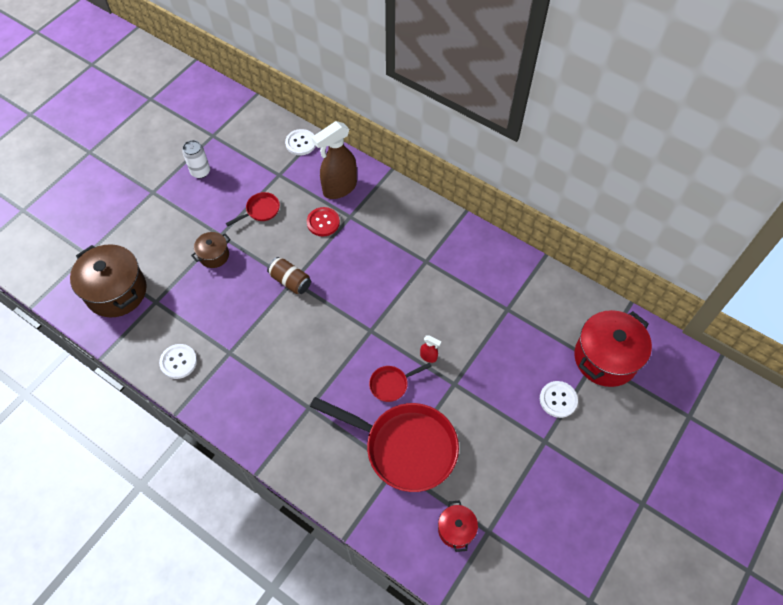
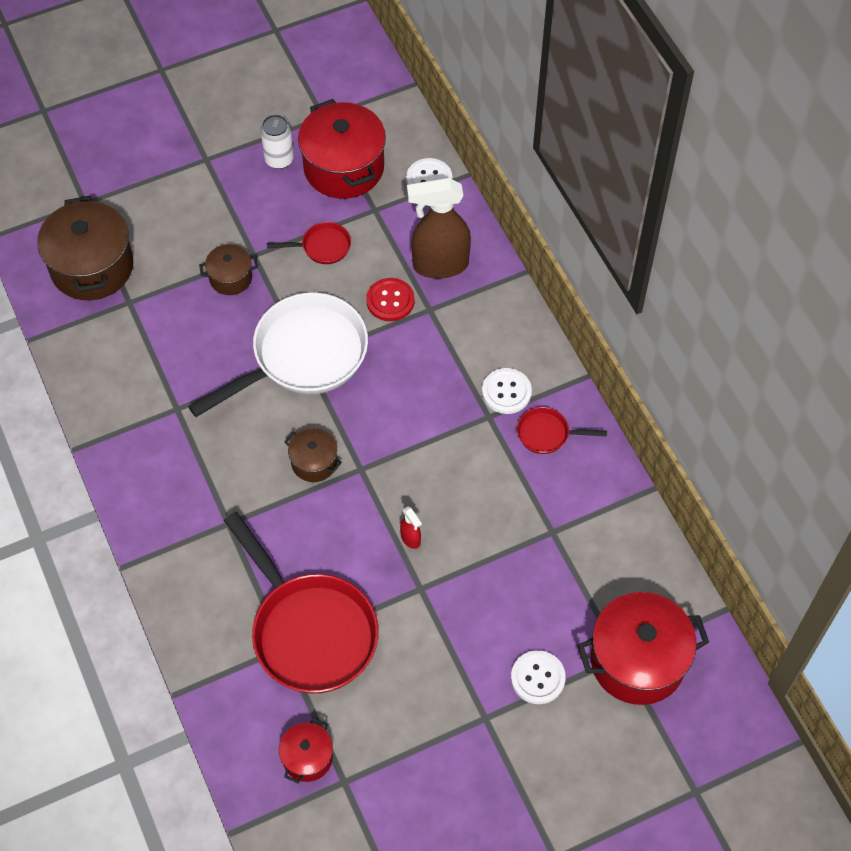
camera: 30 degrees right, 0 degrees up
(178, 362) = (112, 389): white button -> white button (506, 392)
(244, 159) = (343, 167): none -> red pot
(290, 281) = (302, 356): brown can -> white pan
(339, 341) = (314, 462): none -> brown pot
(391, 384) = (343, 548): red pan -> red pan (547, 434)

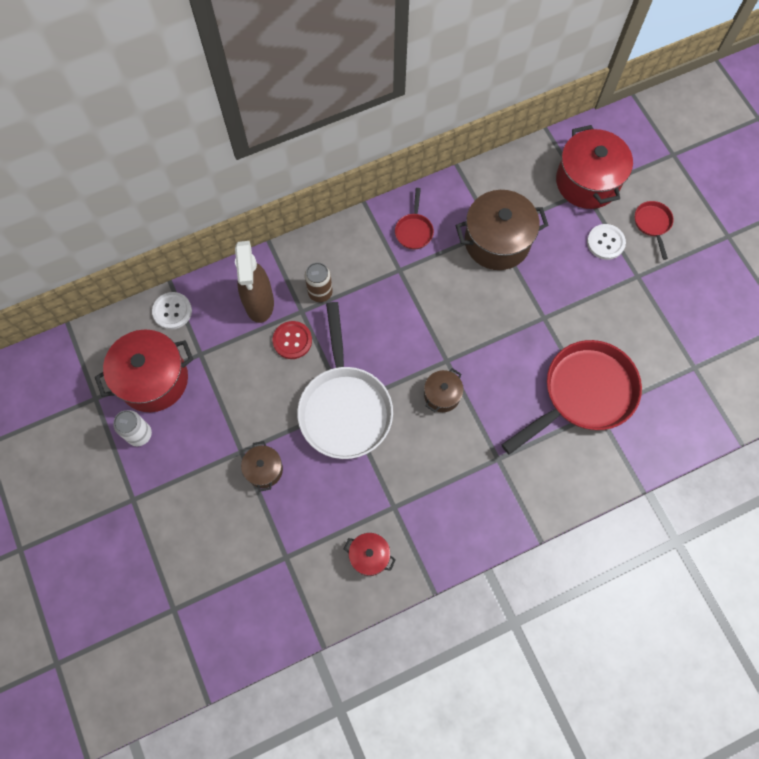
camera: 90 degrees left, 10 degrees up
(92, 267) = (246, 595): brown pot -> brown pot (497, 241)
(302, 356) = (344, 407): white pan -> white pan turned 150 degrees counterclockwise
(307, 757) = (680, 392): red pot -> red pot (369, 556)
(322, 247) = (236, 395): red pan -> red pan (652, 224)
(410, 539) = (504, 324): red spray bottle -> none
(455, 328) = (320, 292): none -> brown can
(506, 392) = (378, 257): white button -> none

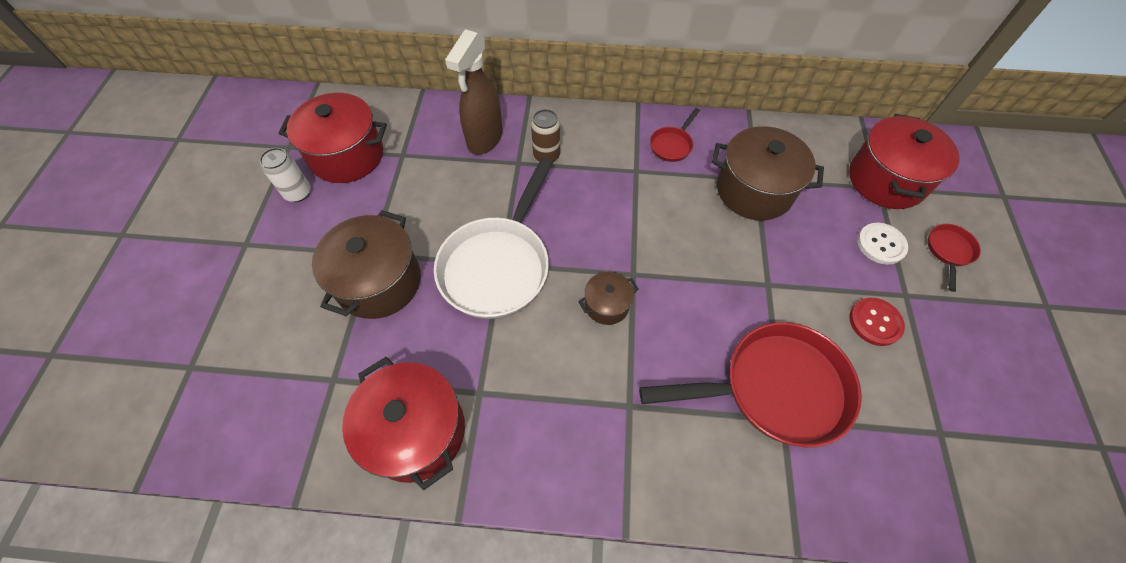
camera: 30 degrees right, 10 degrees down
(172, 311) = (406, 112): white button -> none
(264, 470) = (379, 282): brown pot -> brown pot, size x1.95
(292, 340) = (491, 182): red button -> red button (875, 322)
(369, 556) = (416, 431): red pot -> red pot, size x1.95

